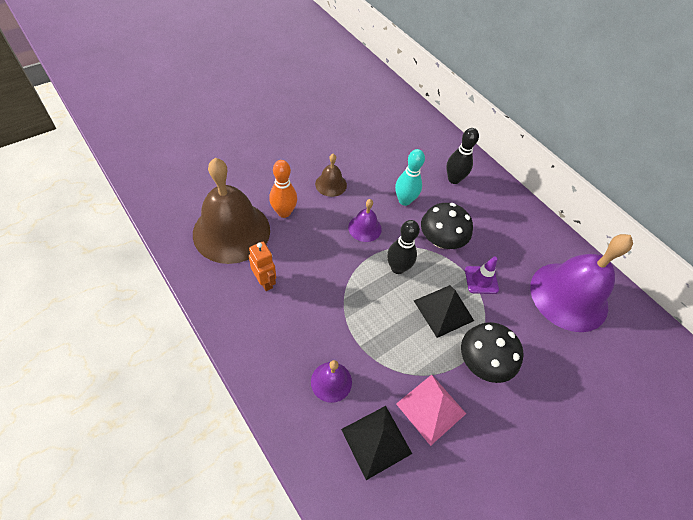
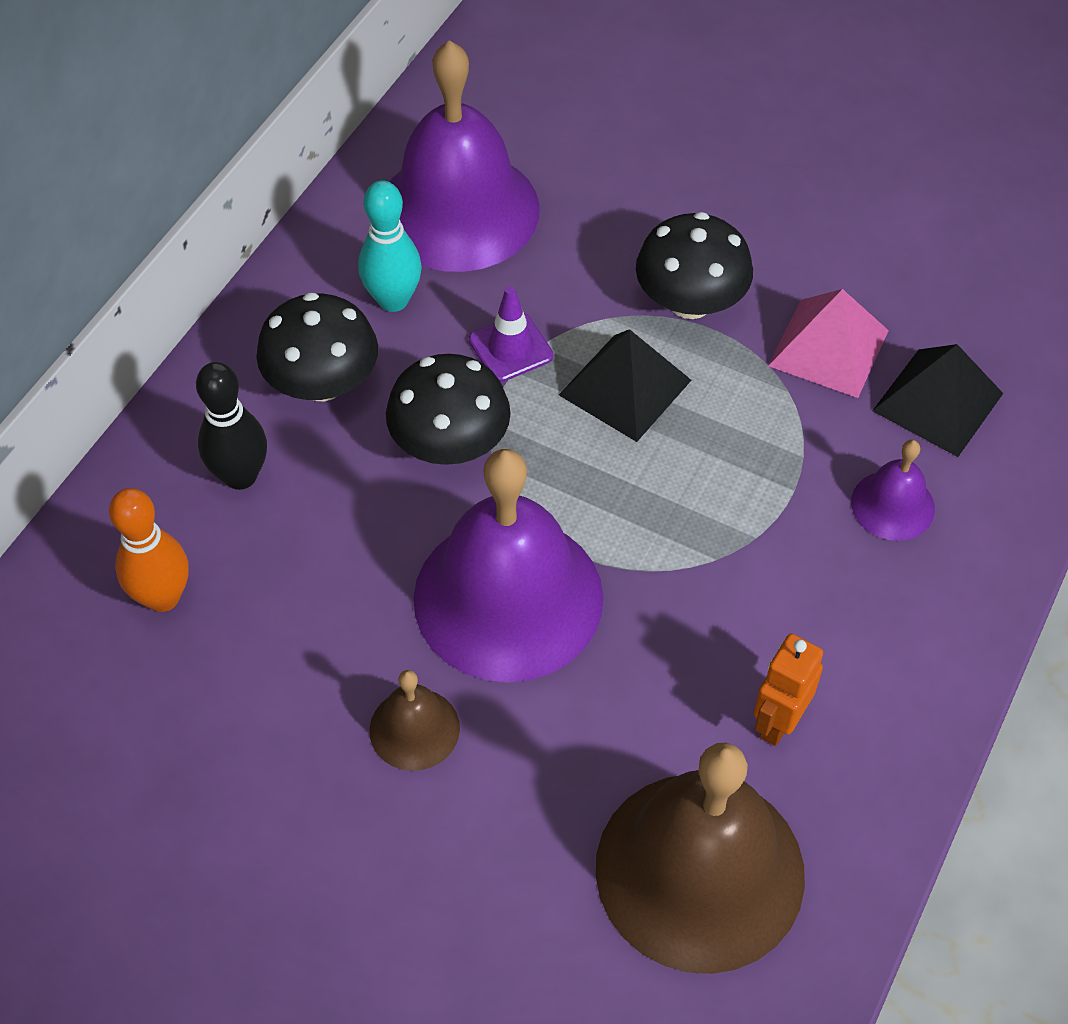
camera: 110 degrees left, 0 degrees up
(284, 212) = (569, 787): orange bowling pin -> orange bowling pin (163, 597)
(364, 228) = (508, 597): purple bell -> purple bell, size x2.20
(397, 268) = (576, 495): black bowling pin -> none
(404, 200) = (373, 551): turquoise bowling pin -> turquoise bowling pin (393, 300)
(487, 215) = (322, 383): none -> black mushroom

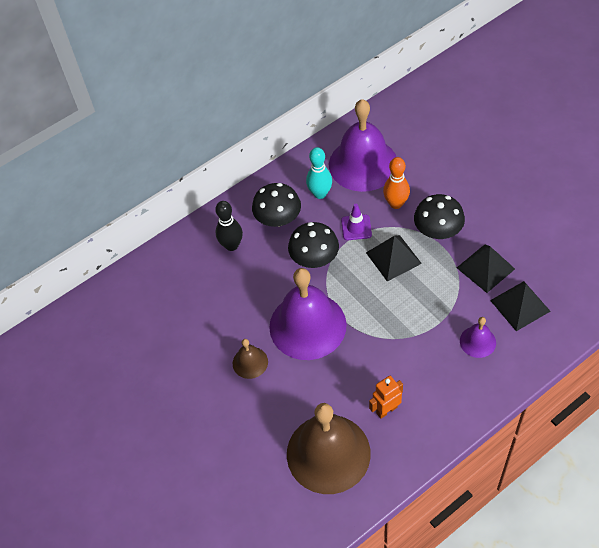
camera: 30 degrees right, 0 degrees up
(163, 597) = (184, 282): orange bowling pin -> orange bowling pin (396, 203)
(828, 348) = (485, 268): pink pyramid -> black pyramid

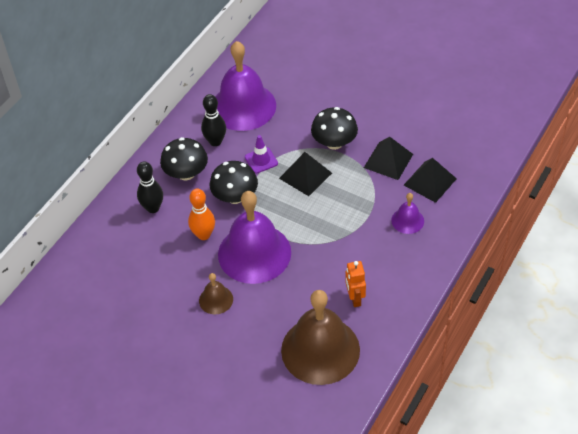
camera: 25 degrees left, 5 degrees down
(320, 194) = (215, 141): turquoise bowling pin -> black bowling pin
(386, 410) = (354, 298): orange robot -> orange robot turned 45 degrees counterclockwise
(396, 203) = (287, 131): orange bowling pin -> orange bowling pin (203, 235)

